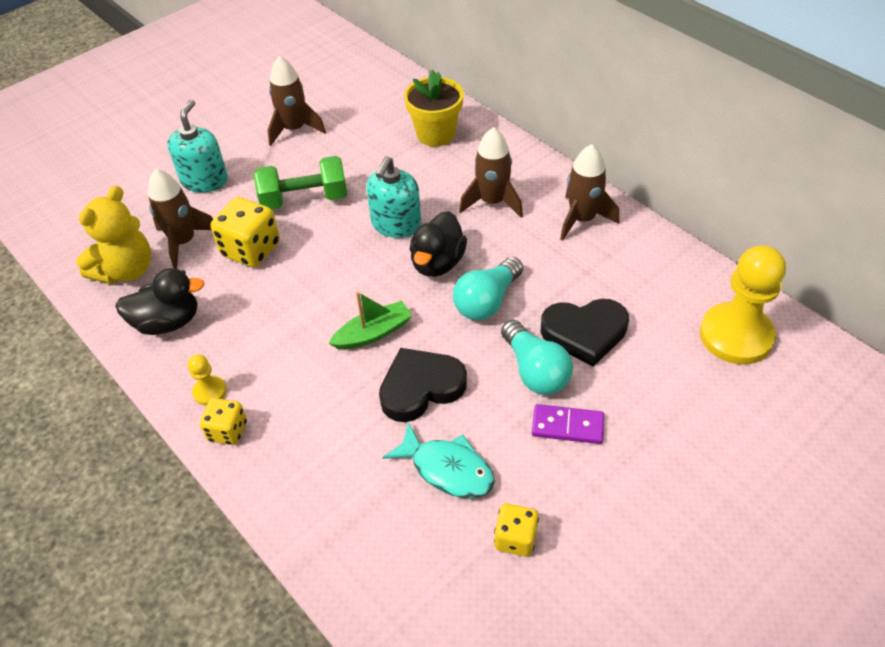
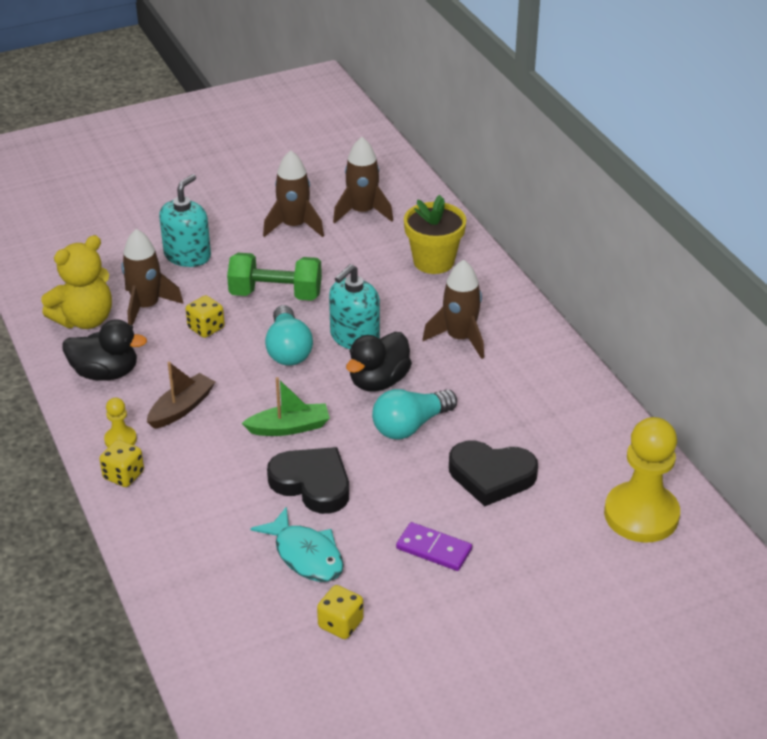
camera: 15 degrees right, 10 degrees down
(251, 250) = (206, 328): yellow dice -> yellow dice, size x0.60
(259, 340) = (181, 408): none -> brown boat
(420, 388) = (312, 483): black heart -> black heart turned 45 degrees clockwise
(535, 371) = (427, 496): turquoise light bulb -> turquoise light bulb (288, 350)
(582, 219) = (543, 375): brown rocket -> brown rocket (362, 212)

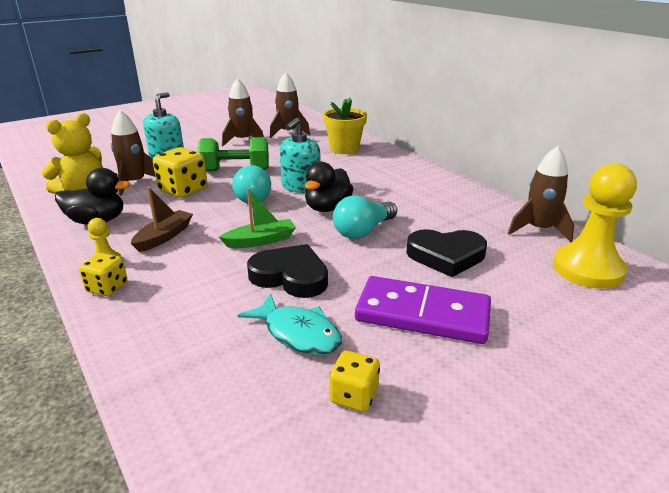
camera: 10 degrees left, 10 degrees down
(206, 328) = (183, 190): yellow dice -> yellow dice, size x1.66
(434, 549) = (422, 314): purple domino -> purple domino, size x1.85
(460, 338) = (379, 181): brown rocket -> brown rocket (538, 230)

